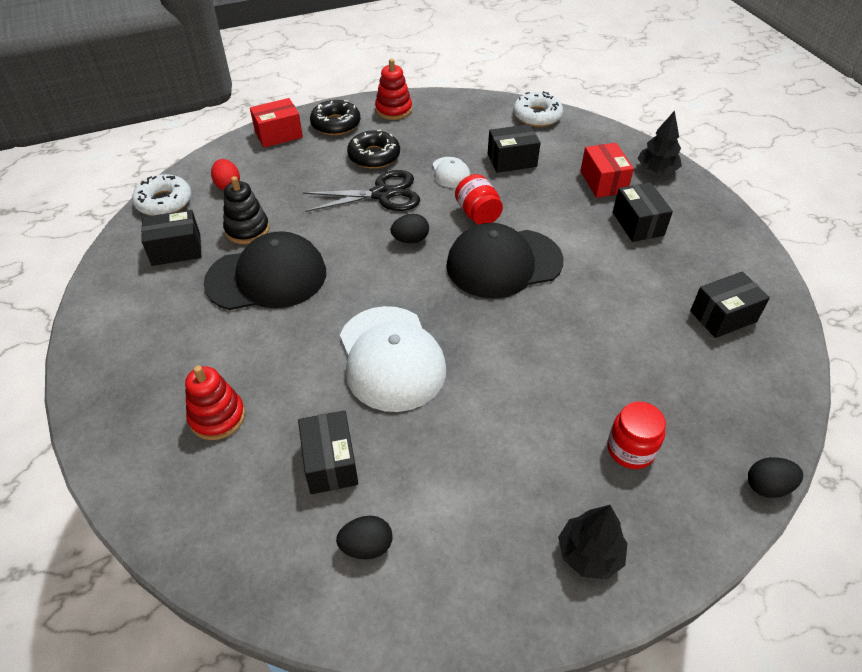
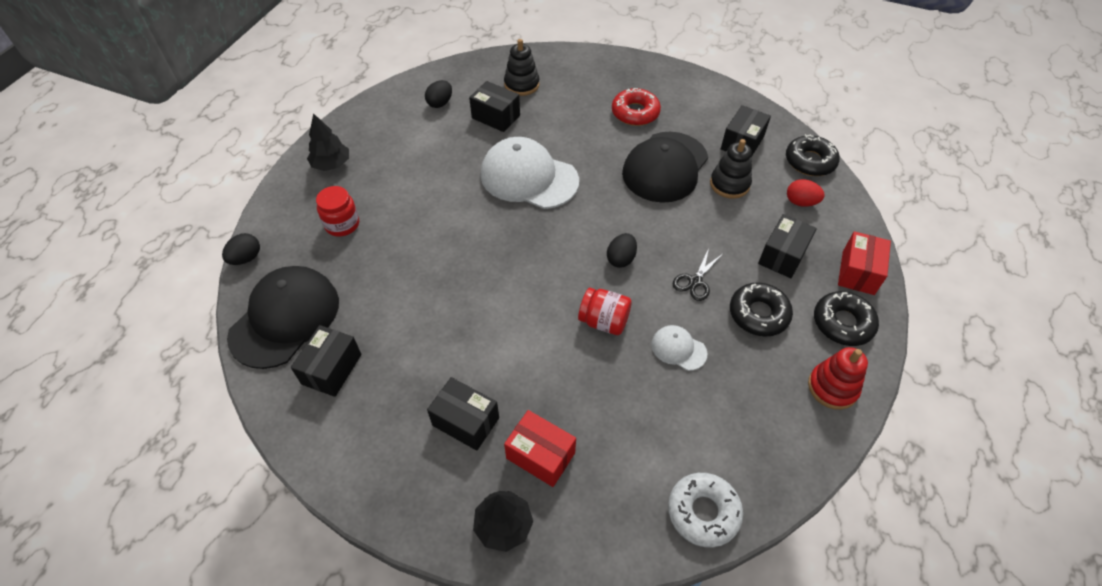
camera: 135 degrees right, 5 degrees up
(164, 202) = (810, 161): white donut -> black donut
(199, 347) = (635, 113): none -> red donut
(217, 417) = (575, 97): red stacking toy -> none
(241, 488) = (521, 84): none -> black stacking toy
(382, 194) = (695, 281): black scissors -> black scissors, size x0.57
(503, 263) = (535, 291): black cap -> black cap (285, 318)
(512, 160) = (649, 412): black box -> black box (782, 256)

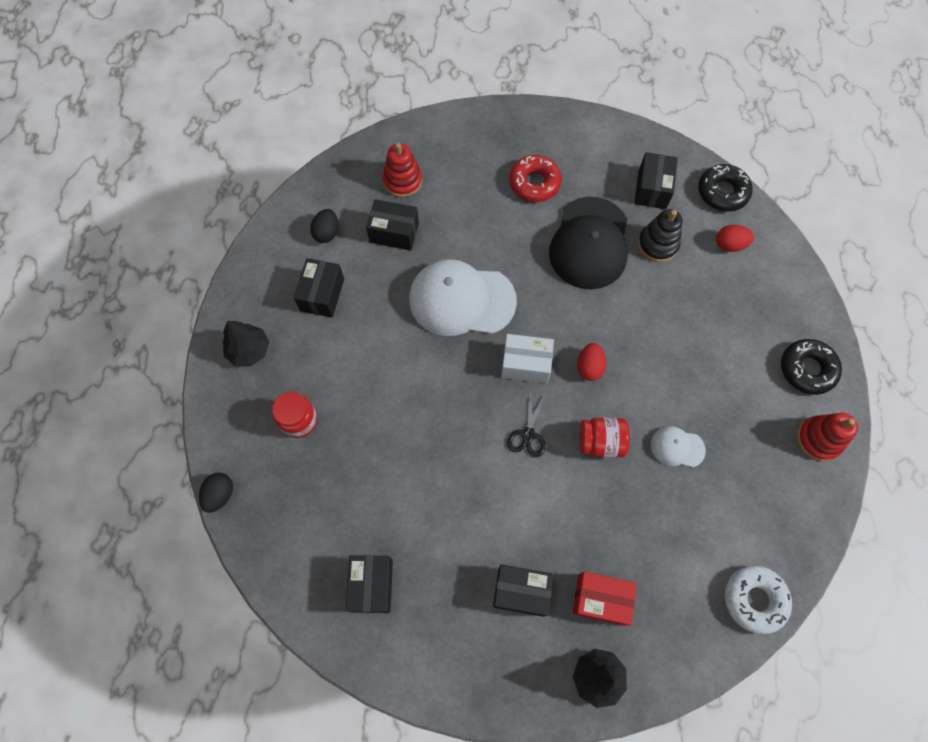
camera: 20 degrees left, 15 degrees up
(285, 318) = (298, 548): black cap -> none
(521, 84) = (402, 181): black stacking toy -> red stacking toy
(562, 240) = (525, 364): none -> white box
(621, 259) = (589, 367): black egg -> red egg
(695, 281) = (666, 369): black scissors -> black scissors (528, 434)
(758, 314) = (733, 385): black donut -> none
(782, 256) = (733, 313): black box -> black box (322, 295)
(858, 272) = (804, 309): red box -> none

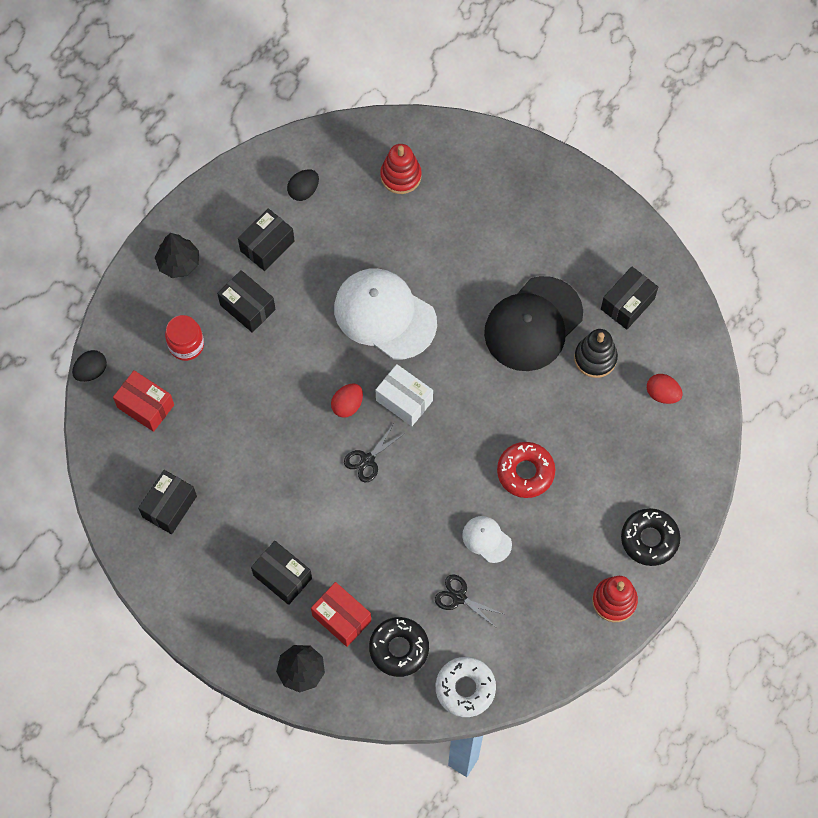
camera: 30 degrees right, 0 degrees up
(292, 499) = (145, 406): none -> red box
(394, 232) = (363, 221): black box -> black box (247, 307)
(534, 183) = (521, 240): red donut -> red donut (525, 472)
(589, 367) = (457, 433): red egg -> red egg (347, 405)
(600, 442) = (424, 499): red jar -> none
(690, 515) = (459, 597): none -> black scissors
(722, 192) = (692, 342): black donut -> black donut (399, 648)

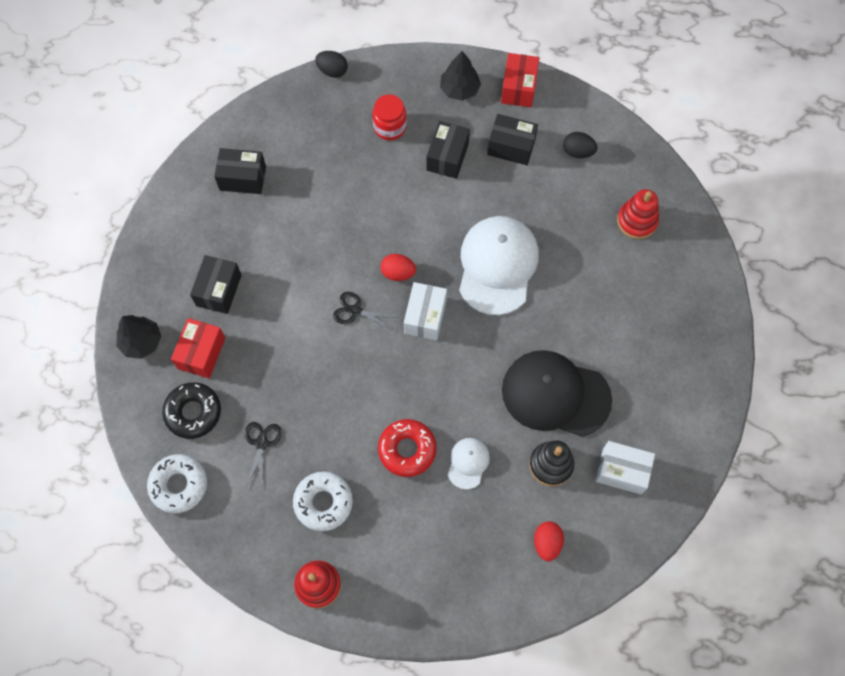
camera: 65 degrees right, 0 degrees up
(145, 406) = (321, 122): red box -> red box (518, 88)
(486, 539) = (327, 443): white cap -> white cap (468, 463)
(541, 565) = (323, 502): none -> white donut
(627, 304) = (622, 471): black box -> white box
(649, 539) = (393, 592): black donut -> none

